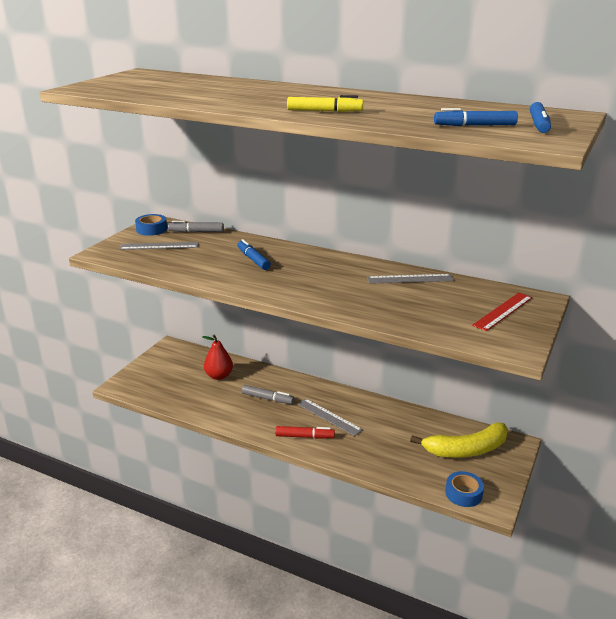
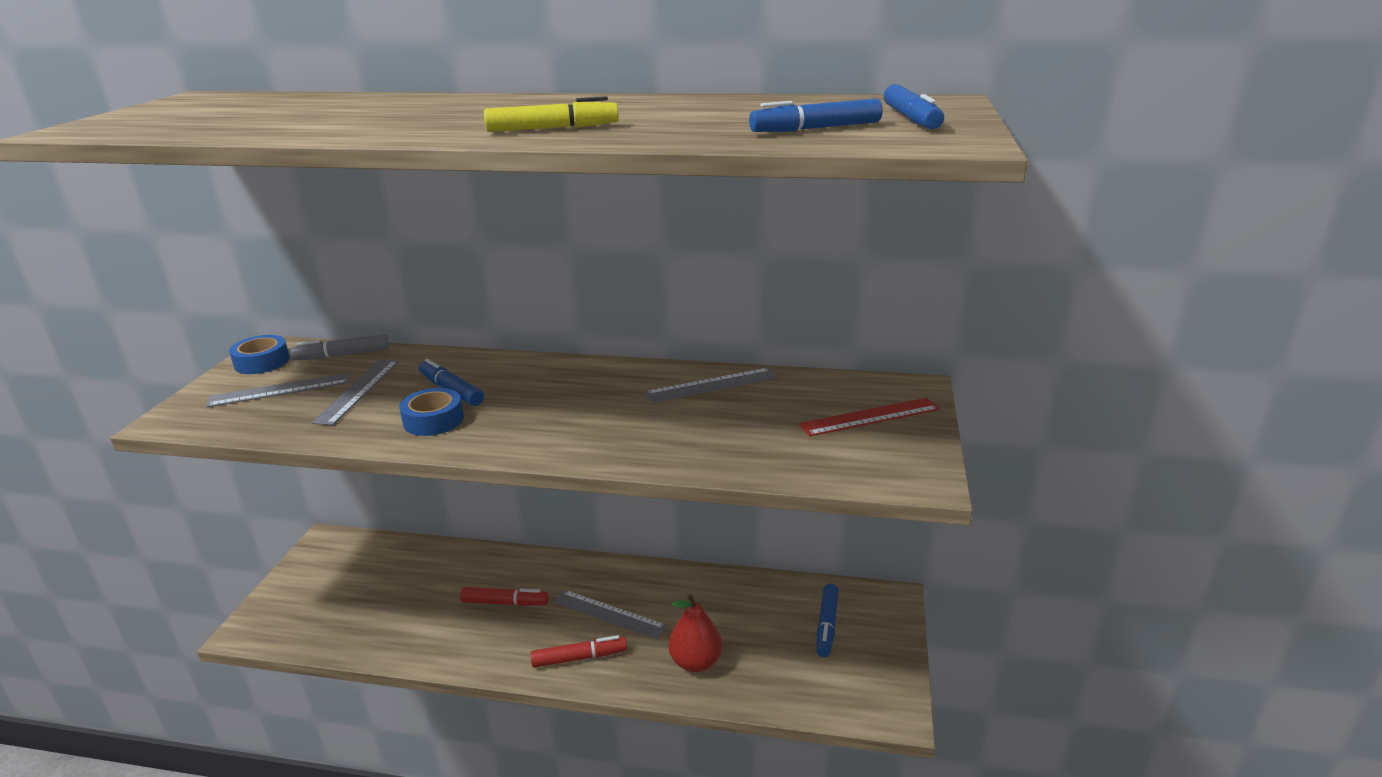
camera: 15 degrees left, 0 degrees up
(201, 252) = (358, 391): none -> grey ruler
(219, 376) = (416, 578): red pear -> red pear (695, 662)
(268, 399) = (505, 603): grey marker -> red marker
(463, 493) = (846, 702): blue tape -> blue tape (433, 420)
(466, 450) = (826, 625): yellow banana -> blue marker
(503, 311) = (869, 417): red ruler -> red ruler turned 45 degrees clockwise

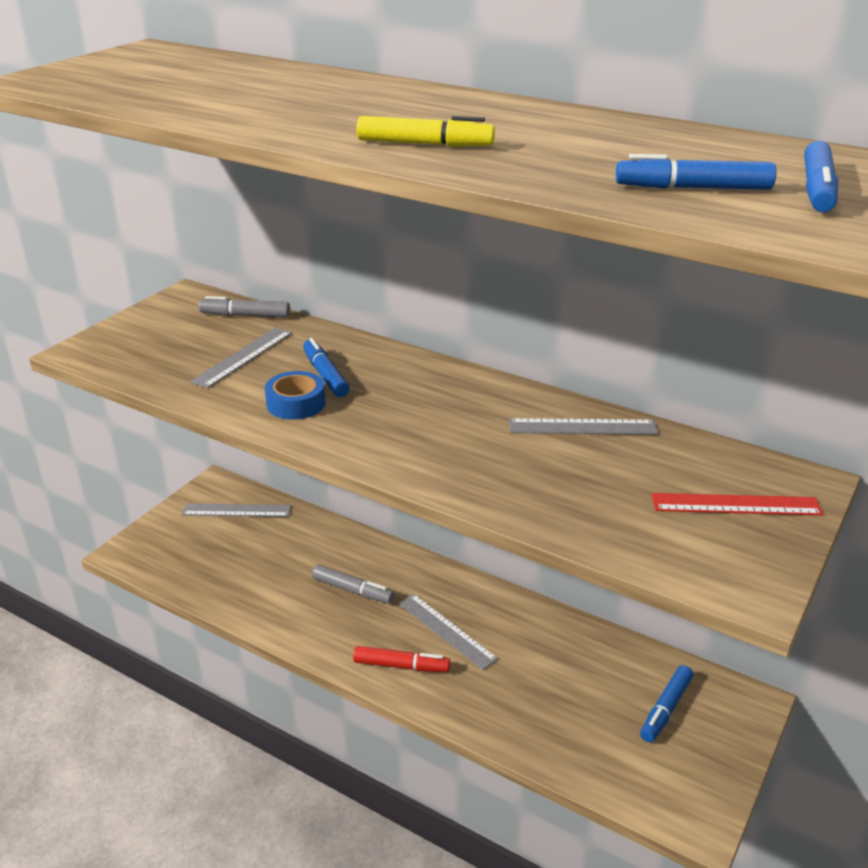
camera: 20 degrees right, 5 degrees up
(262, 362) = (175, 308): blue tape -> none
(280, 390) = (179, 341): grey ruler -> grey ruler (237, 510)
(505, 603) = (353, 590): red marker -> grey marker
(695, 662) = (512, 705): red pear -> none

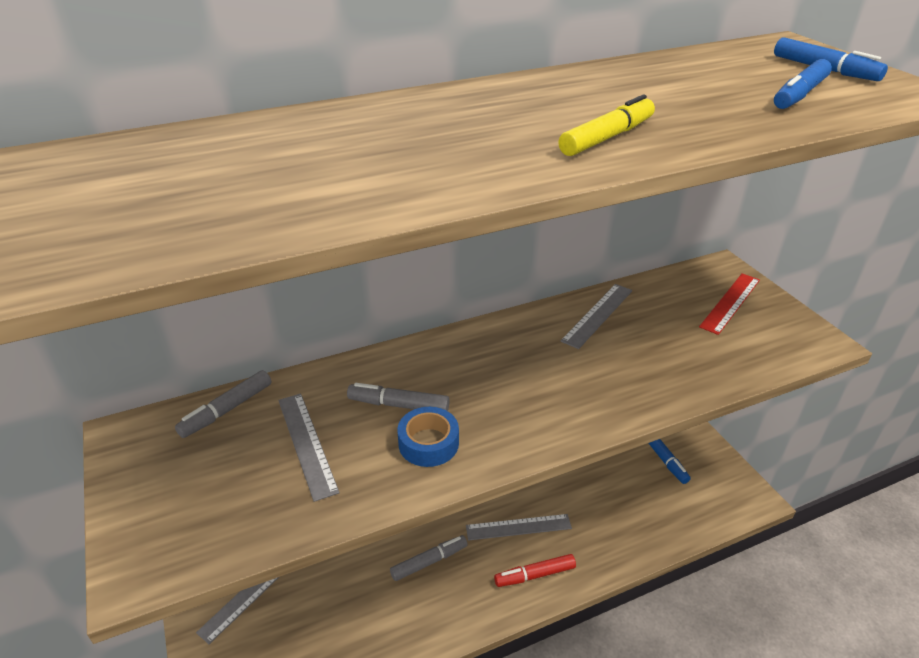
camera: 55 degrees left, 5 degrees up
(325, 375) = (398, 405): blue marker -> grey marker
(401, 666) = (534, 575): red marker -> red marker turned 150 degrees counterclockwise

